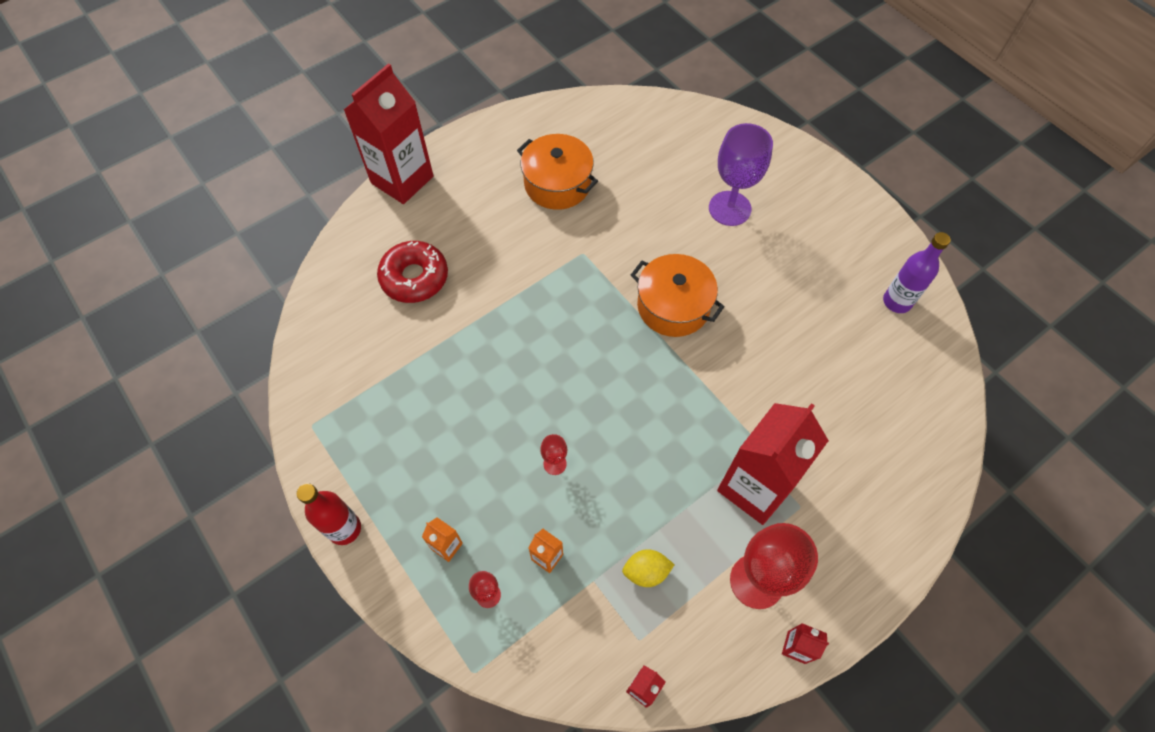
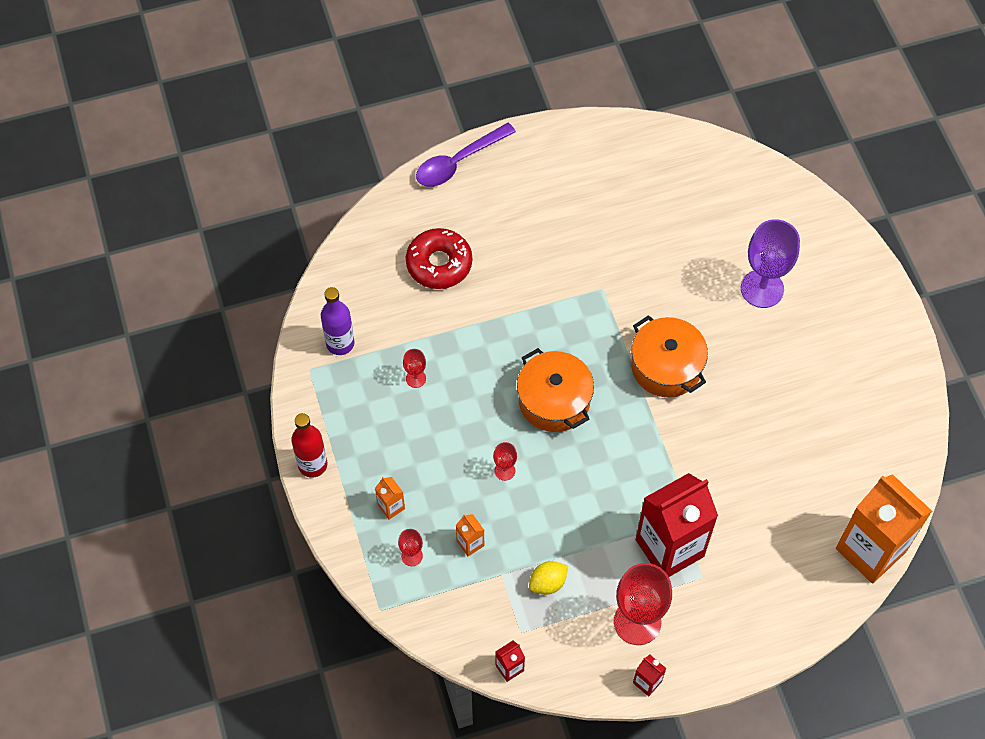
camera: 20 degrees right, 0 degrees up
(402, 180) = (458, 162): red carton -> purple spoon
(428, 398) = (415, 378): none -> red goblet
(557, 184) = (605, 212): orange pot -> orange pot (554, 400)
(646, 572) = (548, 583): yellow lemon -> yellow lemon turned 45 degrees counterclockwise
(897, 302) = (881, 430): purple bottle -> purple bottle (340, 343)
(946, 420) = (870, 550): none -> orange carton

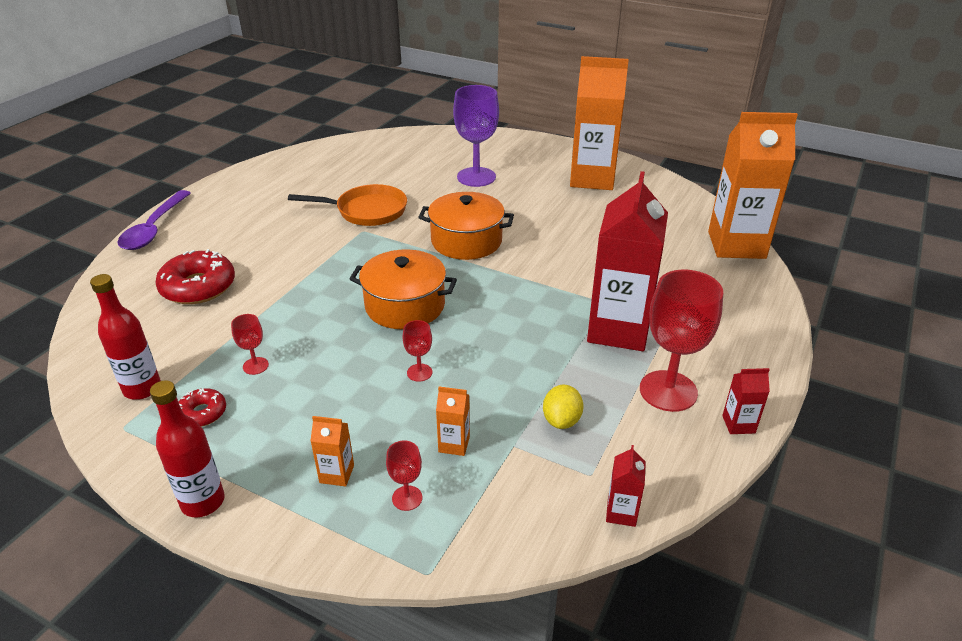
camera: 45 degrees left, 25 degrees down
(340, 343) = (142, 389): purple bottle -> red bottle
(358, 395) = (202, 413): none -> red donut
(628, 265) = (367, 211): none -> orange pan
(859, 373) = (592, 179): none -> orange carton

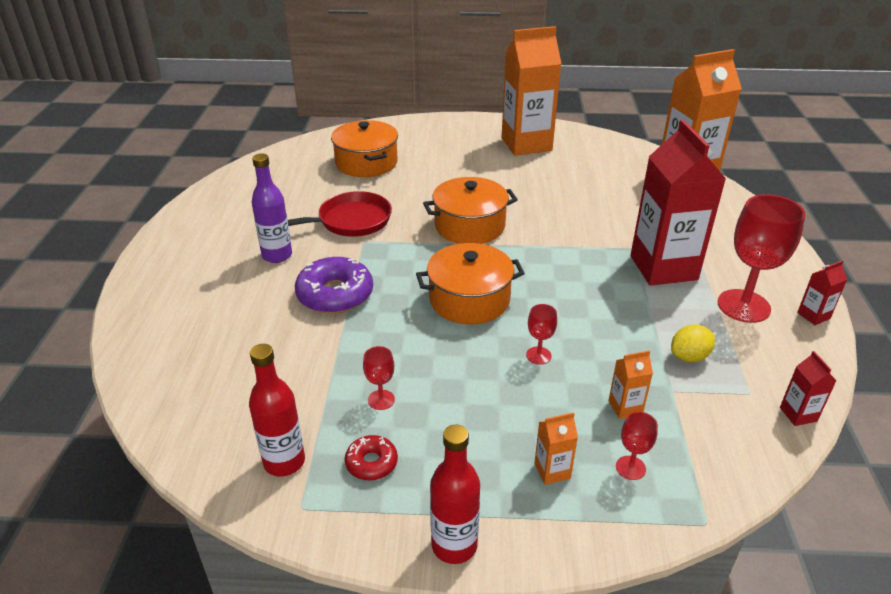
camera: 25 degrees left, 0 degrees up
(154, 229) = (135, 296): purple spoon -> none
(198, 287) = (245, 342): red donut -> none
(283, 224) = (277, 255): none -> purple bottle
(299, 269) = (335, 294): none -> purple donut
(367, 211) = (350, 221): orange pan -> red pan
(427, 164) = (366, 163): none -> orange pot
(476, 177) = (424, 165): purple goblet -> none
(561, 420) = (689, 357): yellow lemon -> yellow lemon turned 75 degrees clockwise

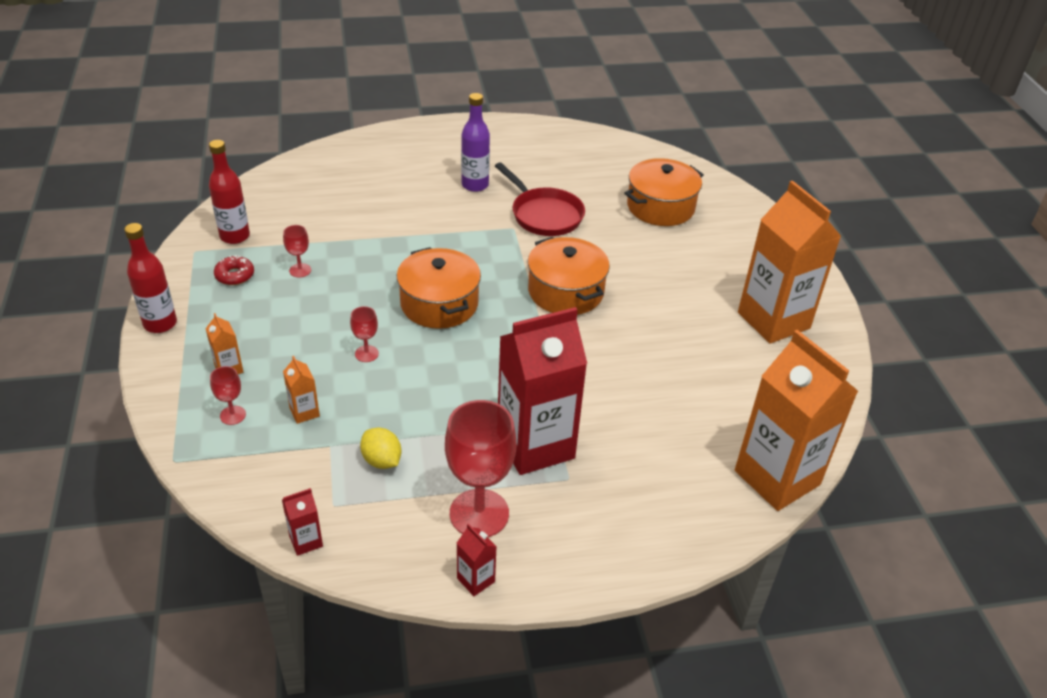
camera: 75 degrees right, 5 degrees up
(335, 294) = (427, 225): purple donut -> none

